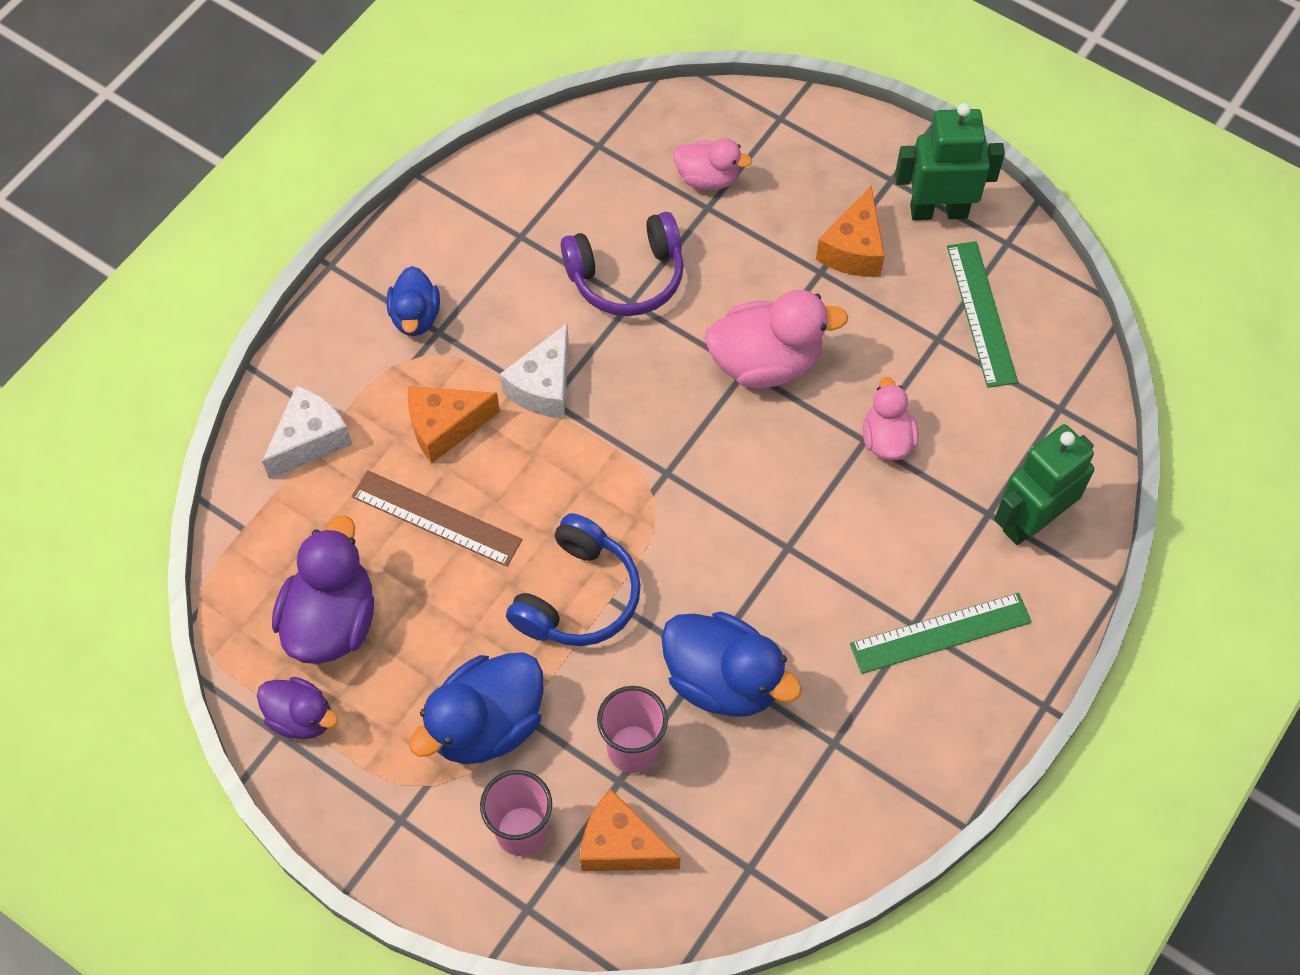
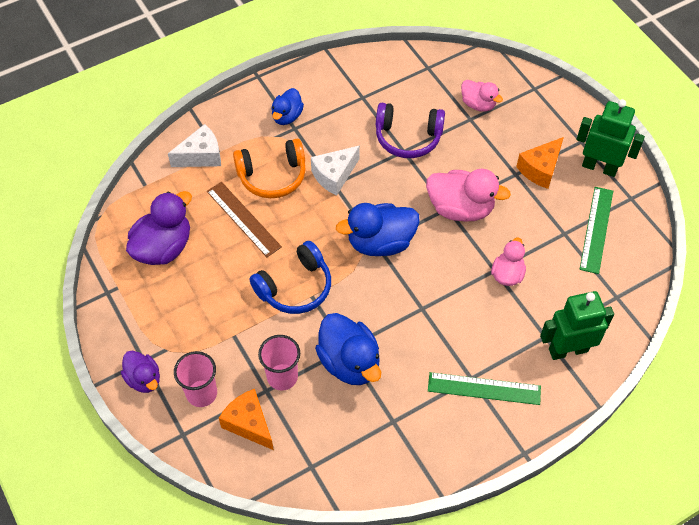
camera: 25 degrees right, 5 degrees down
(301, 717) = (122, 288): purple duck -> purple duck (144, 379)
(445, 427) = (272, 176): orange cheese -> orange headphones
(486, 724) = (213, 332): blue duck -> blue duck (380, 242)

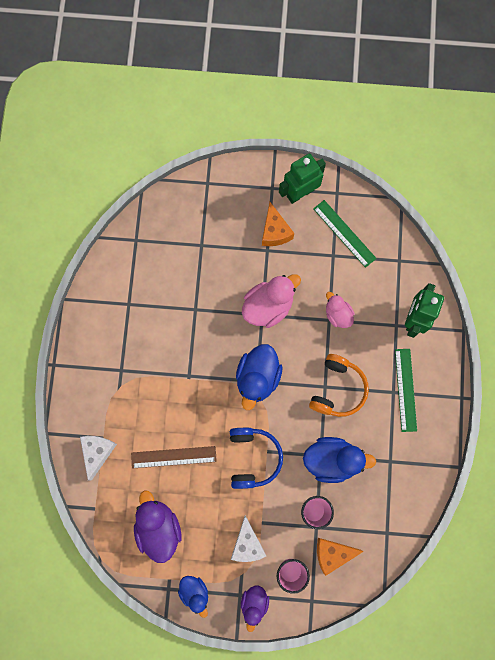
camera: 55 degrees left, 20 degrees up
(144, 379) = (254, 603): purple duck -> purple duck turned 105 degrees clockwise
(272, 176) = (151, 413): orange headphones -> orange headphones (337, 389)
(287, 116) = (106, 368): blue duck -> blue duck (194, 592)
(334, 175) = (182, 370): white cheese -> white cheese (247, 543)
(408, 137) = (186, 298): purple headphones -> none
(478, 104) = (193, 230): pink duck -> none
(484, 388) = (405, 389): green ruler -> green ruler turned 45 degrees counterclockwise

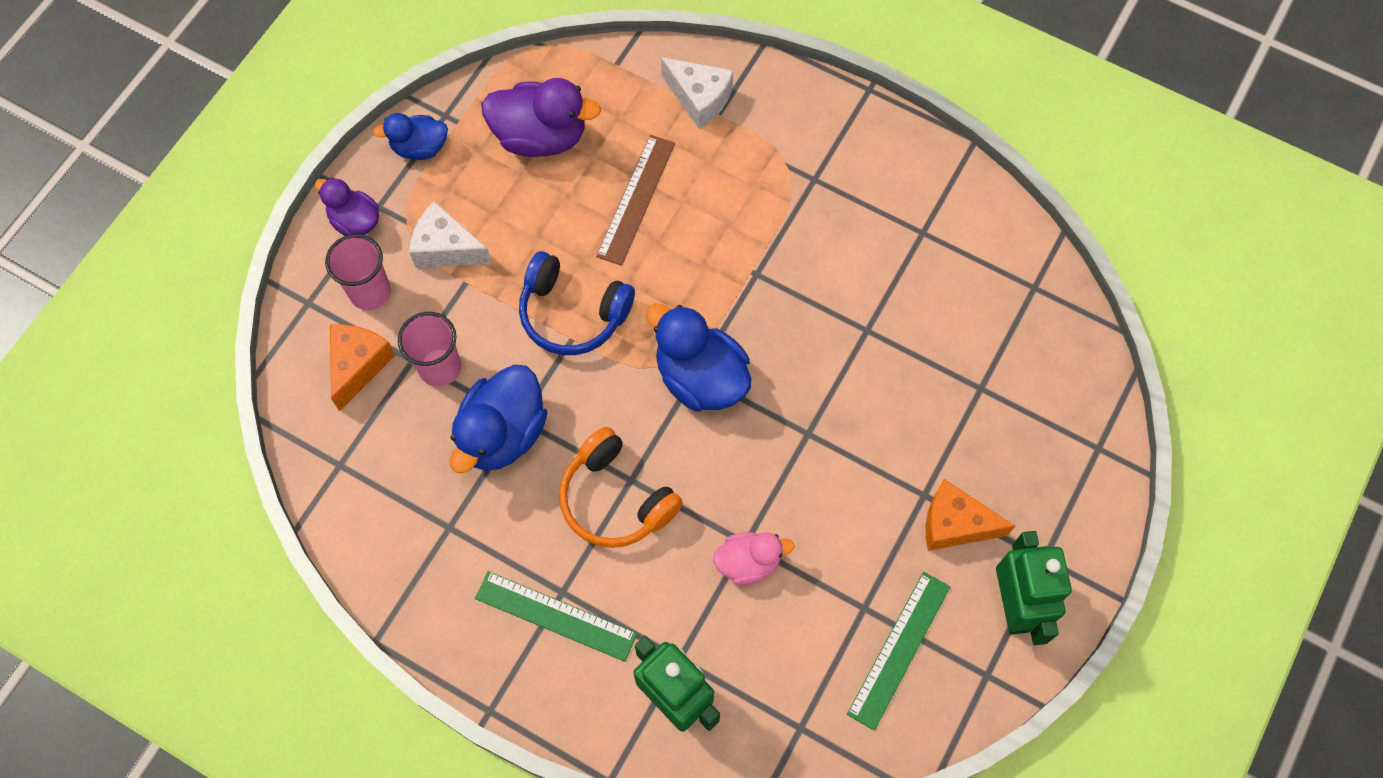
camera: 115 degrees right, 10 degrees down
(268, 306) = (818, 450): pink duck -> none
(344, 233) = (899, 649): green ruler -> green ruler turned 45 degrees counterclockwise

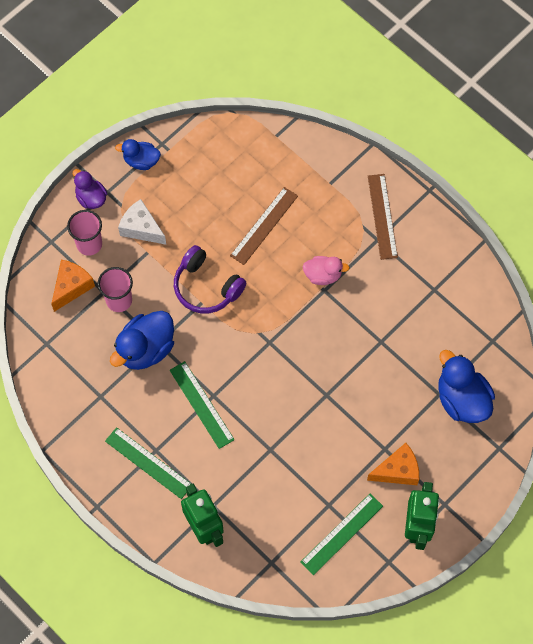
camera: 15 degrees right, 0 degrees up
(541, 136) = (216, 171): purple duck -> none
(573, 313) = (206, 287): blue headphones -> purple headphones
(616, 499) = (201, 404): orange headphones -> green ruler
(699, 98) = (321, 171): white cheese -> none
(700, 377) = (272, 345): blue duck -> blue duck (462, 399)
(748, 562) = (268, 461): pink duck -> pink duck (323, 275)
(811, 143) = (382, 216): none -> brown ruler
(955, 524) = (397, 471): orange cheese -> orange cheese turned 135 degrees clockwise

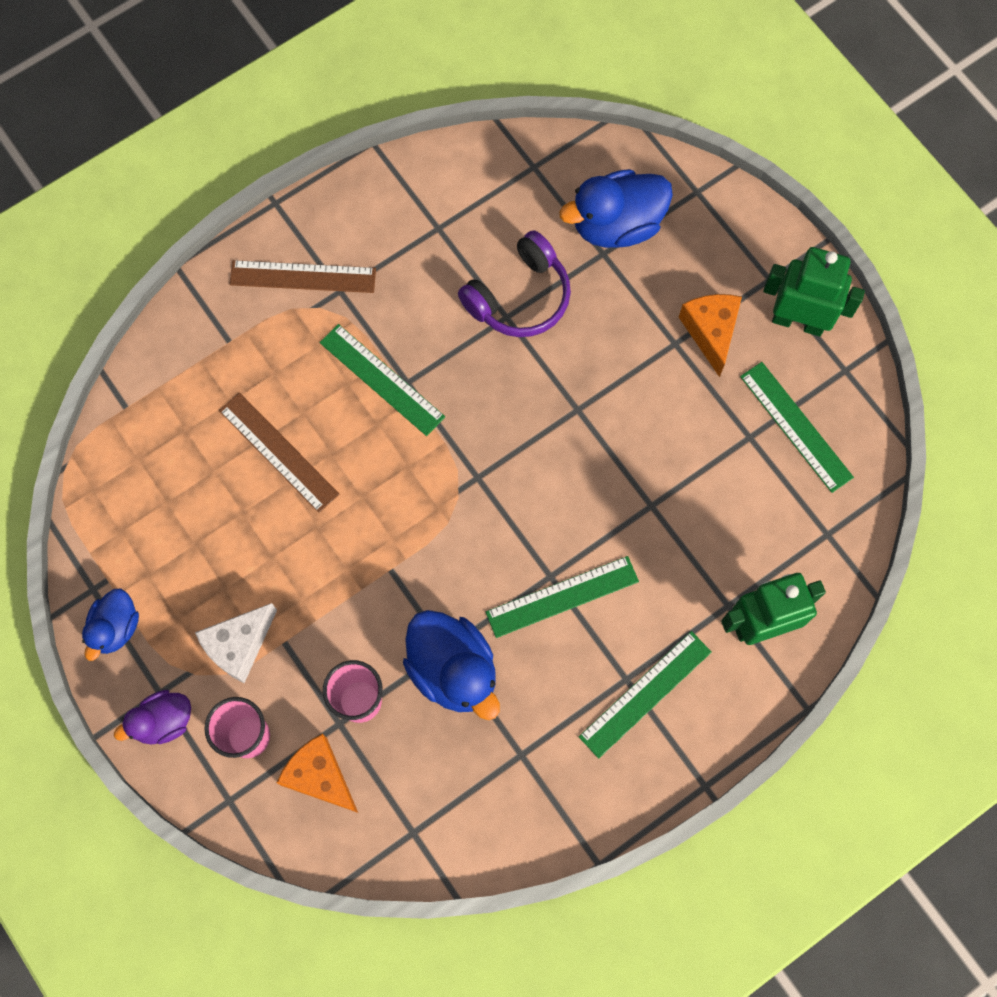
camera: 80 degrees left, 5 degrees up
(206, 287) = (365, 558): purple headphones -> purple headphones (519, 297)
(323, 275) = (382, 379): pink duck -> green ruler

